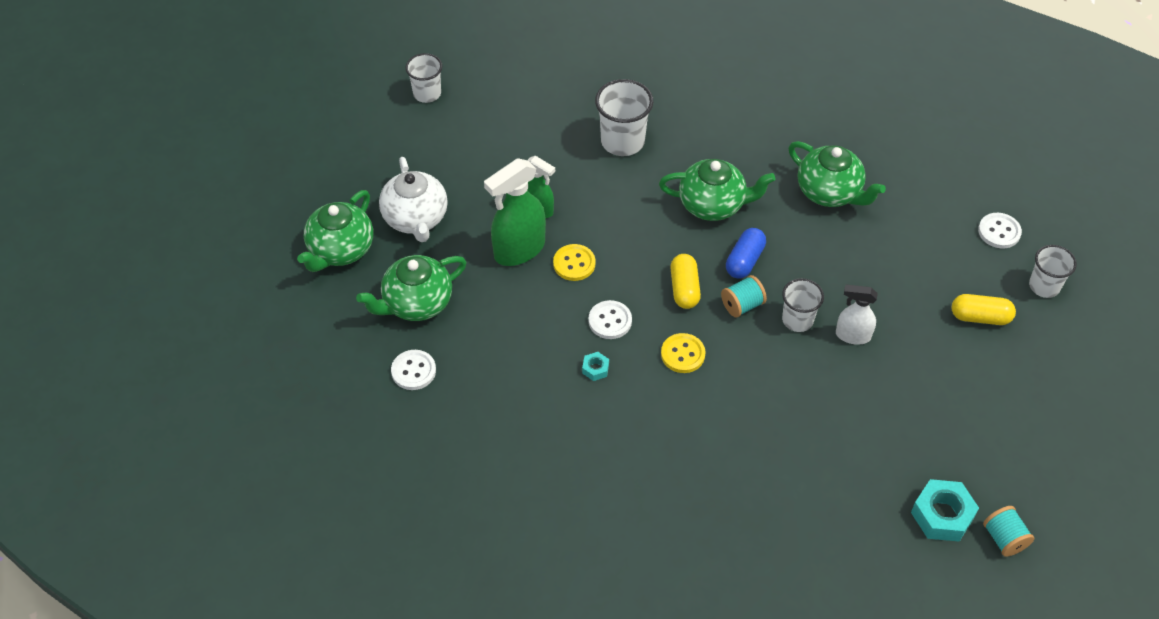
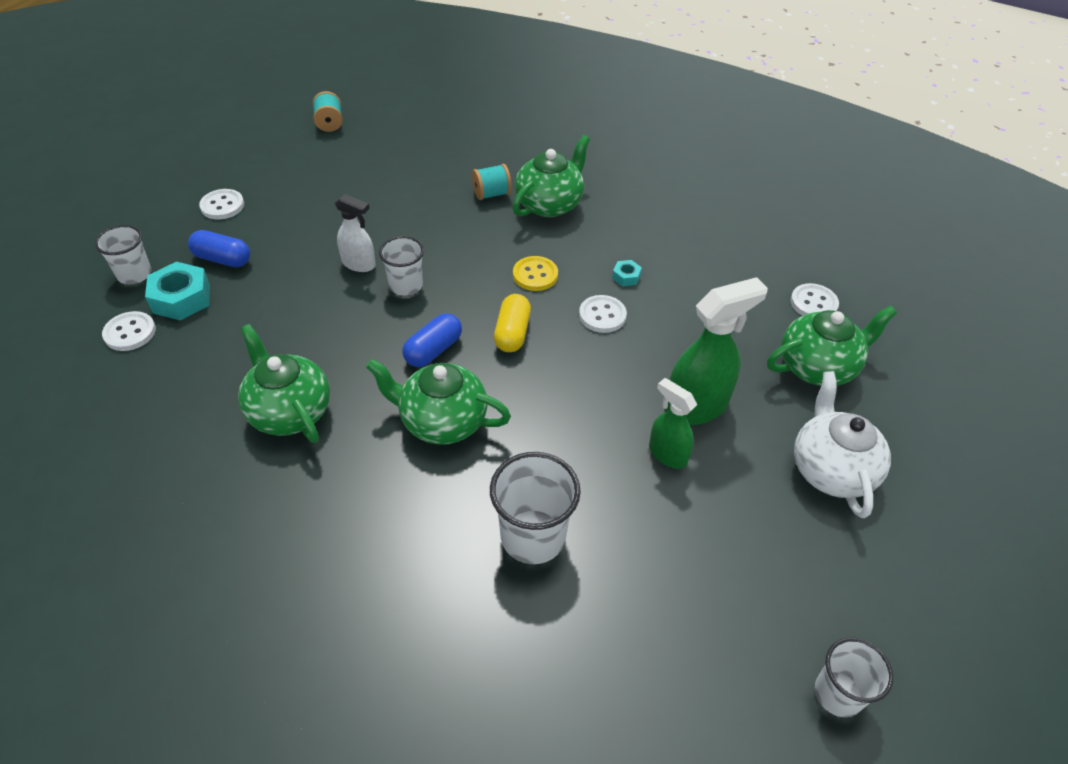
camera: 170 degrees left, 5 degrees down
(340, 250) = (923, 444): green teapot -> green teapot (550, 204)
(574, 263) = (631, 379): yellow button -> none
(742, 305) = (456, 307): turquoise spool -> turquoise spool (491, 194)
(942, 515) = (366, 141): turquoise nut -> turquoise nut (181, 298)
(980, 317) = (223, 259): yellow capsule -> blue capsule
(1030, 381) = (222, 206): none -> white button

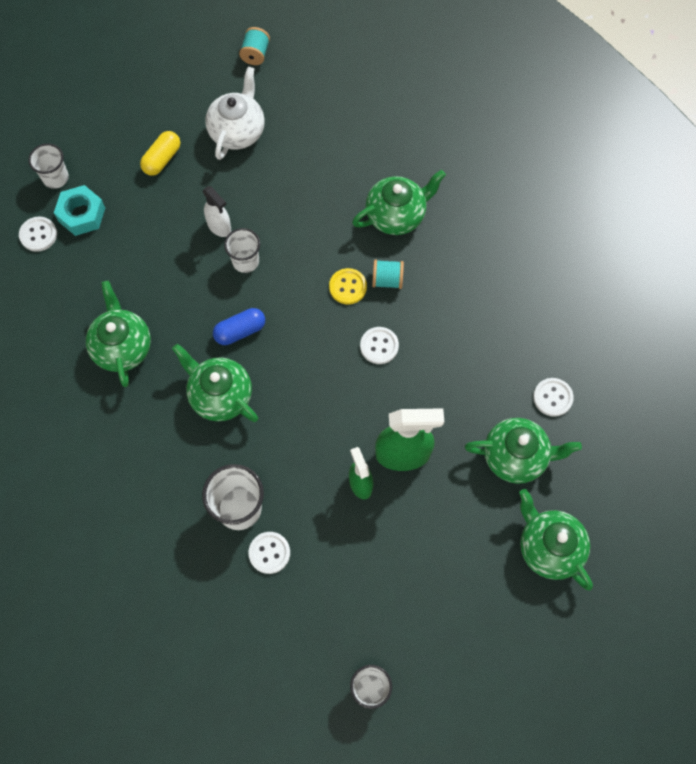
camera: 25 degrees right, 20 degrees up
(222, 206) = (139, 126): white button -> white button (269, 553)
(223, 259) = (122, 184): blue capsule -> none
(491, 194) = (354, 186): turquoise spool -> turquoise spool (387, 280)
(512, 333) = (304, 337): yellow capsule -> yellow capsule (162, 159)
(626, 276) = (418, 315): turquoise nut -> none
(831, 469) = (468, 542): white teapot -> white teapot (237, 131)
(919, 441) = (548, 547): none -> green teapot

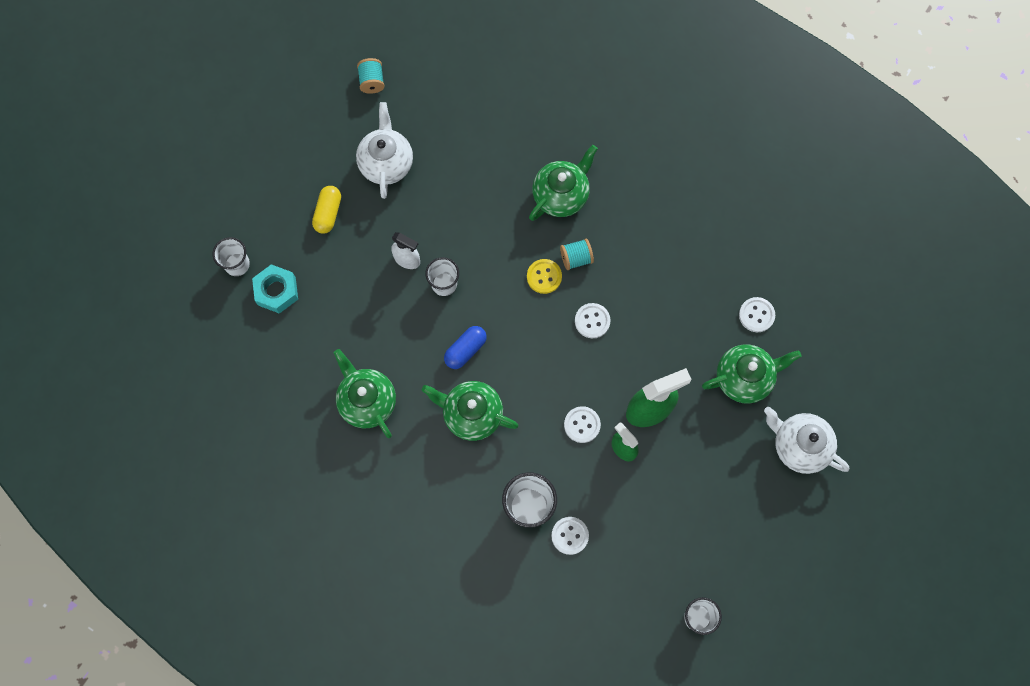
camera: 20 degrees left, 5 degrees up
(38, 235) = (245, 324): white button -> white button (582, 425)
(548, 547) = (799, 446): green teapot -> white teapot

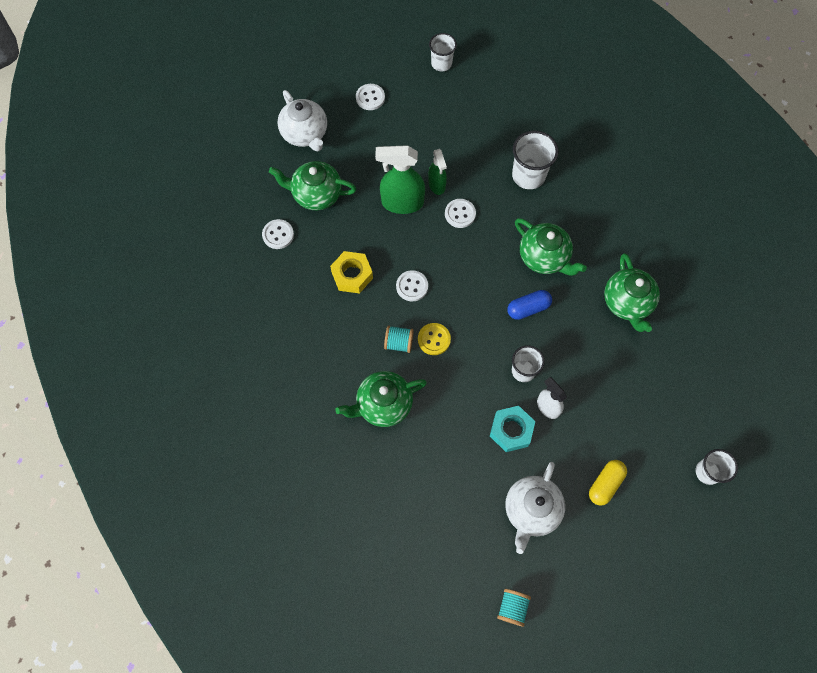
camera: 155 degrees left, 5 degrees down
(276, 291) = (677, 430): turquoise nut -> turquoise nut (511, 430)
(570, 535) = (506, 145): white button -> white button (370, 98)
(657, 306) = (352, 275): none -> yellow nut

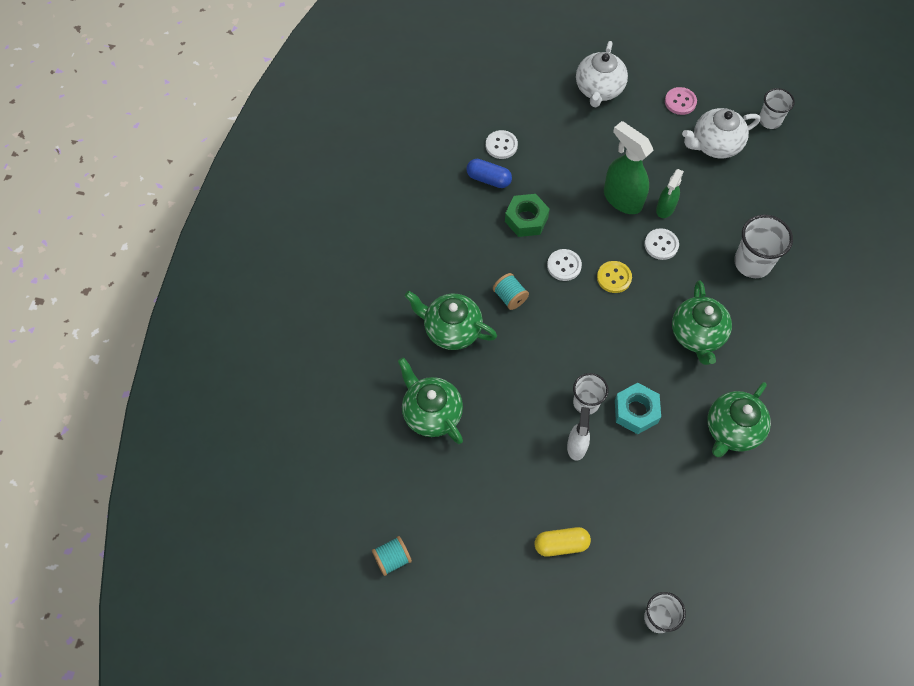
camera: 45 degrees right, 5 degrees down
(316, 194) = (560, 139): green teapot -> green teapot (431, 413)
(352, 275) = (526, 219): yellow nut -> green nut
(370, 98) = (680, 102): white button -> pink button
(434, 339) = (539, 318): yellow button -> yellow button (614, 277)
(511, 430) = (528, 436): turquoise nut -> turquoise nut (636, 411)
(528, 308) = (641, 361): blue capsule -> blue capsule (488, 179)
(531, 510) = (481, 506): white teapot -> white teapot (715, 145)

